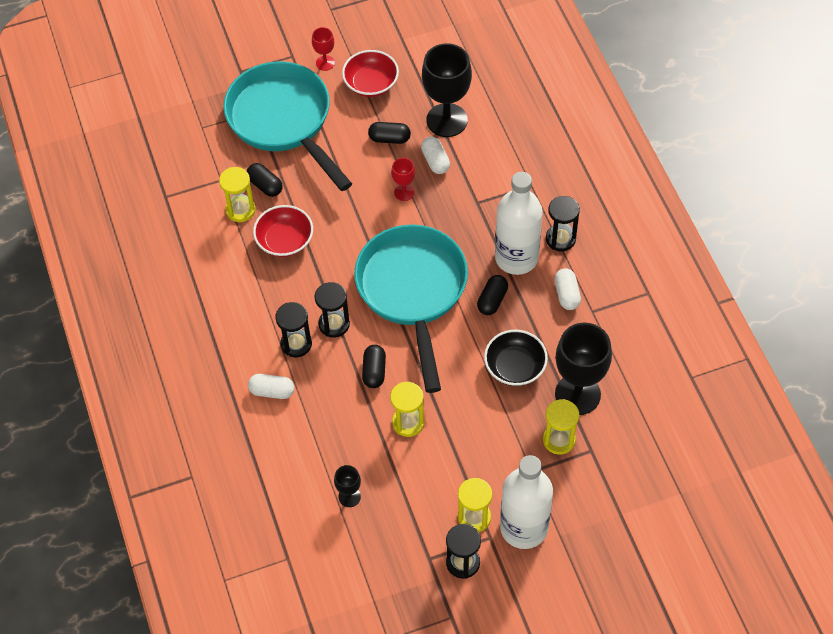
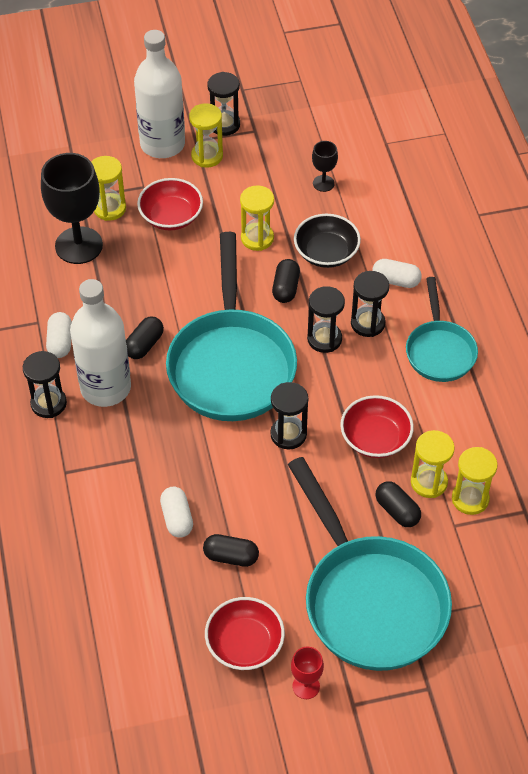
camera: 175 degrees left, 5 degrees down
(208, 201) = (470, 499): none -> yellow hourglass
(231, 325) = (439, 351): none -> turquoise pan
(356, 235) = (288, 434): none -> black hourglass
(404, 192) = (223, 481): red goblet -> none
(446, 120) = (151, 574): black goblet -> none
(496, 438) = (171, 216): none -> red bowl
(515, 366) = (136, 277): black bowl -> black bowl (326, 252)

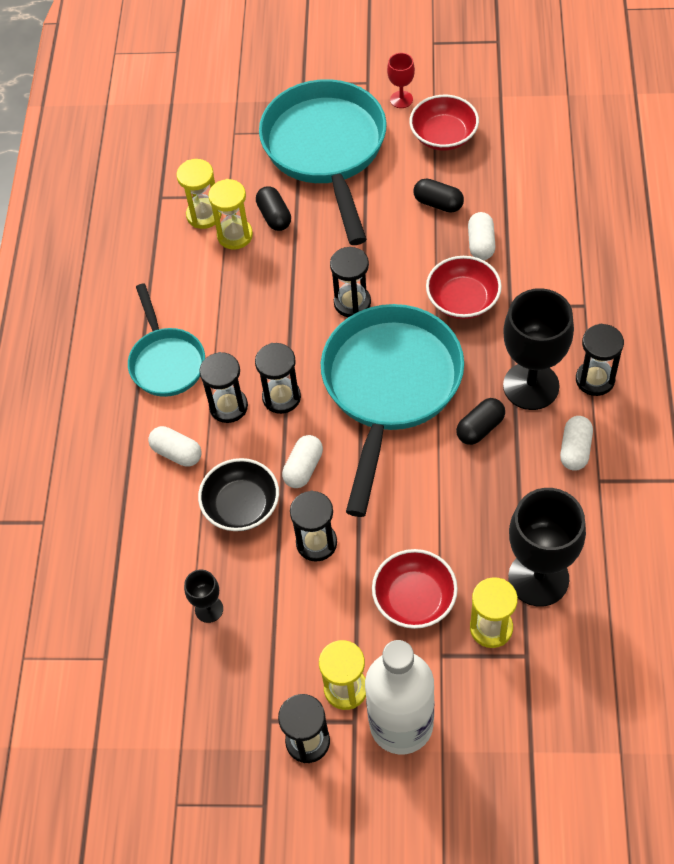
camera: 160 degrees left, 5 degrees up
(105, 388) = (531, 386): white bottle -> black goblet
(257, 238) = (316, 543): yellow hourglass -> black hourglass
(286, 288) = (303, 468): black capsule -> white capsule
(375, 438) = (268, 284): red bowl -> red bowl (463, 300)
(439, 351) = (166, 361): turquoise pan -> turquoise pan turned 150 degrees clockwise

